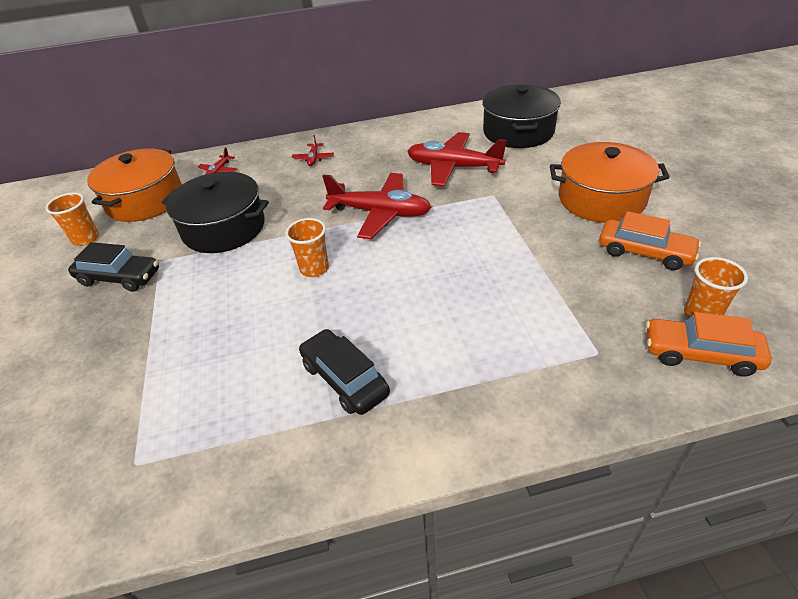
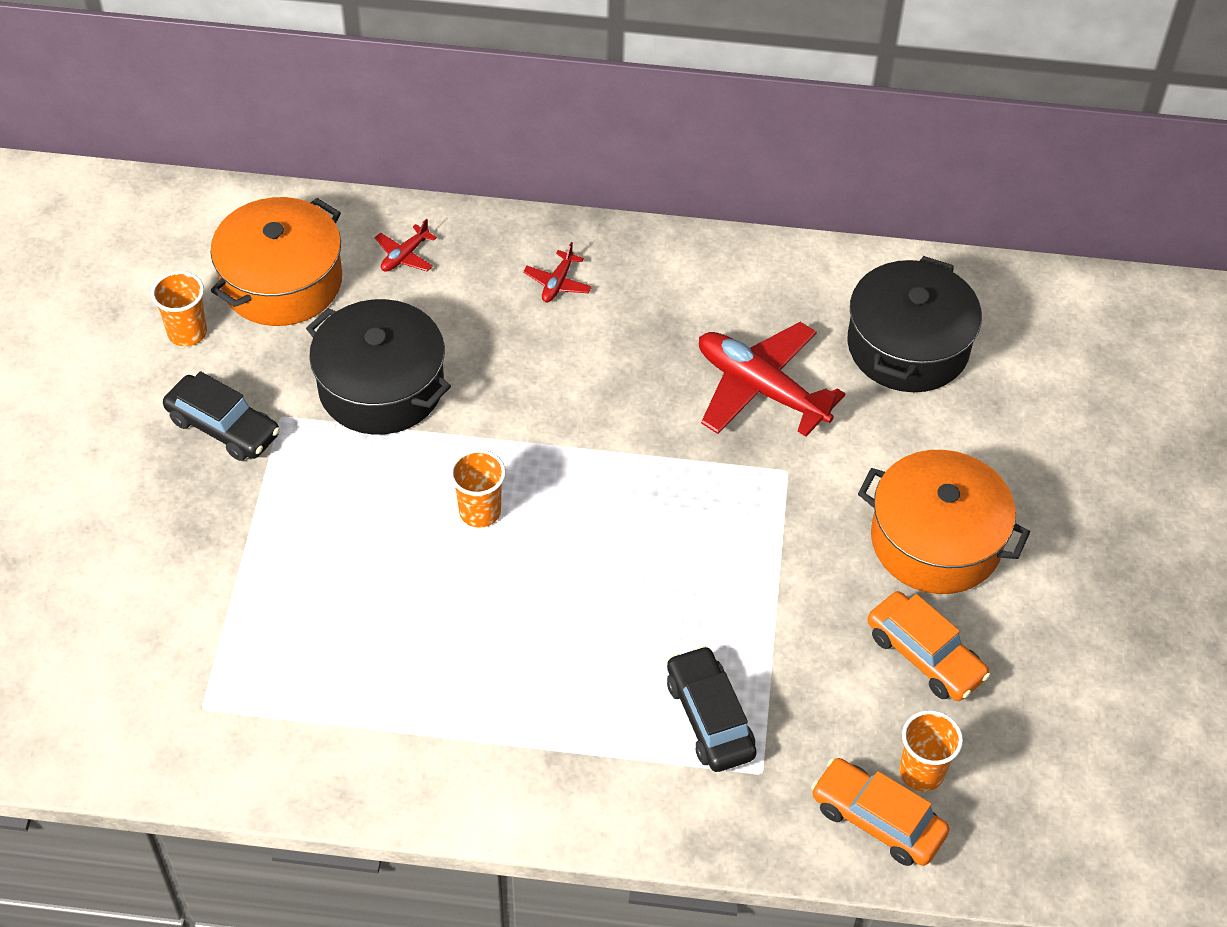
camera: 15 degrees right, 10 degrees up
(345, 379) = (456, 692): black car -> black car (709, 718)
(380, 213) = (609, 443): red plane -> none

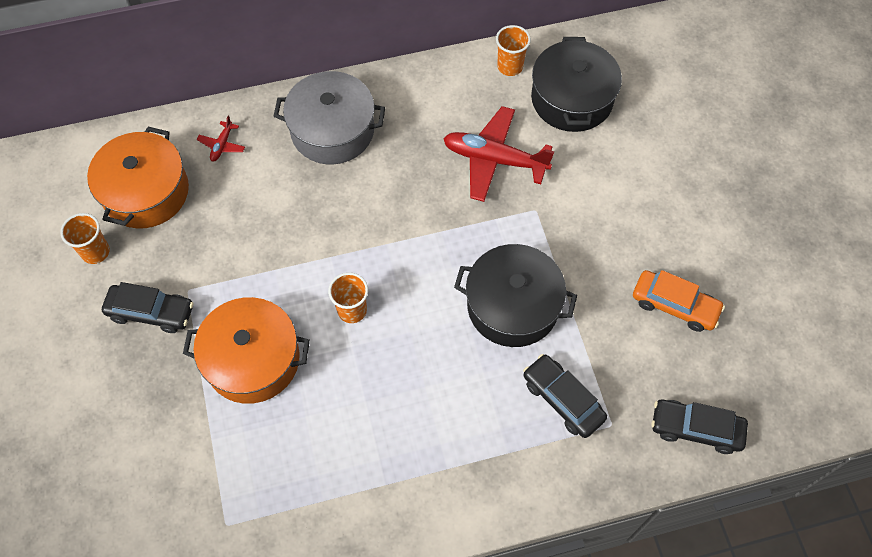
camera: 20 degrees left, 10 degrees up
(381, 386) = (247, 244): black pot -> black pot (512, 306)
(558, 283) = (332, 130): red plane -> grey pot
(877, 820) = (696, 429): orange car -> black car
(921, 772) = (707, 386): orange cup -> orange cup (510, 66)
(935, 541) = (647, 225): orange pot -> orange pot (252, 360)

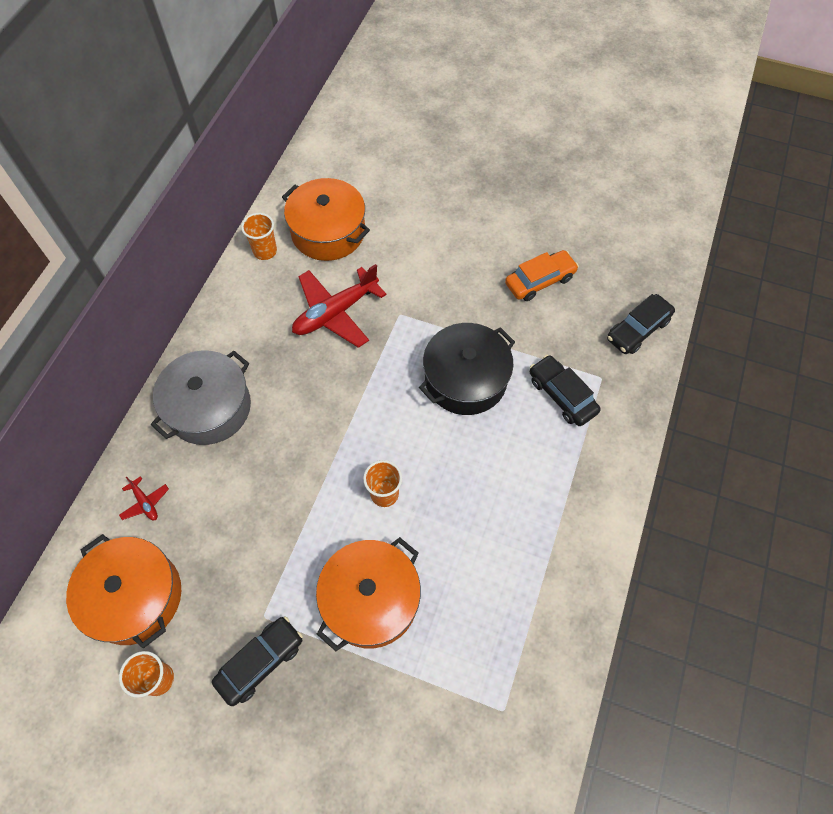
camera: 55 degrees left, 0 degrees up
(563, 399) = (562, 395): black car -> black car turned 60 degrees clockwise
(571, 99) = (328, 232): black pot -> orange pot

